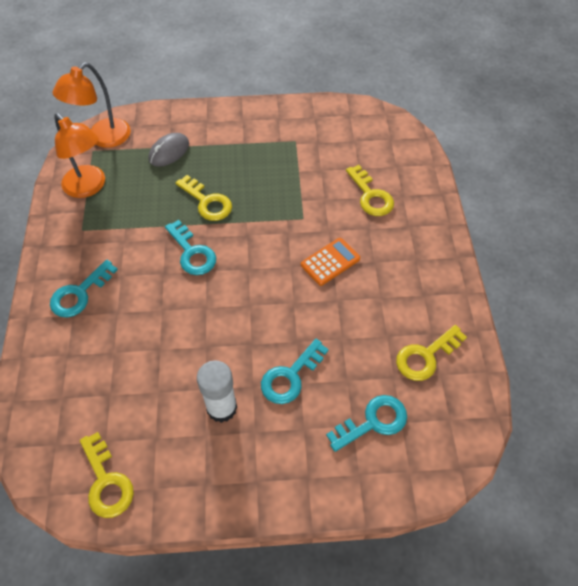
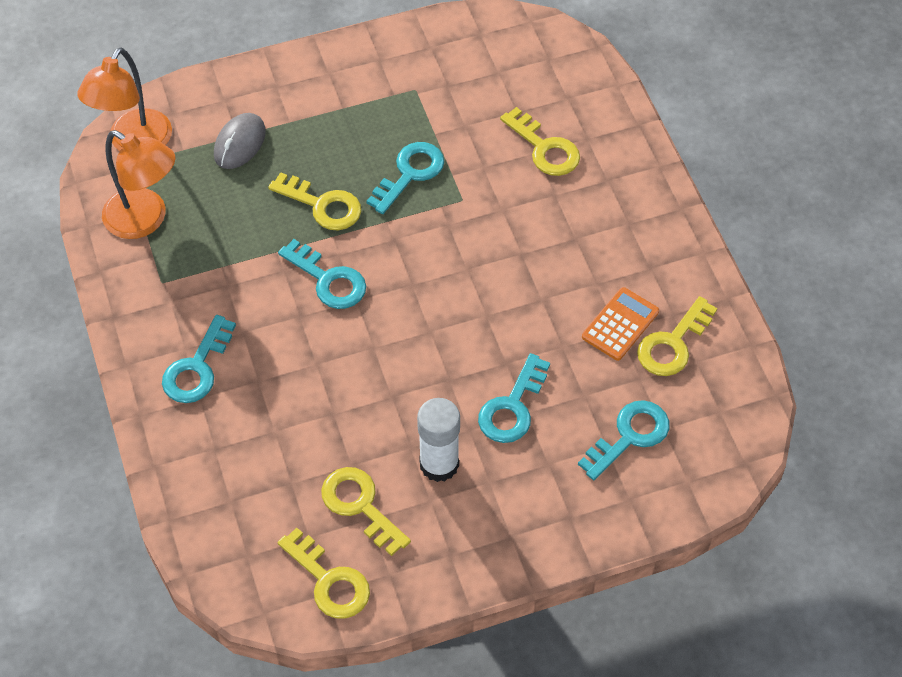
camera: 15 degrees left, 0 degrees up
(152, 426) = (360, 506): none -> yellow key
(273, 193) = (410, 174): none -> turquoise key
(330, 262) = (517, 251): orange calculator -> orange calculator (620, 324)

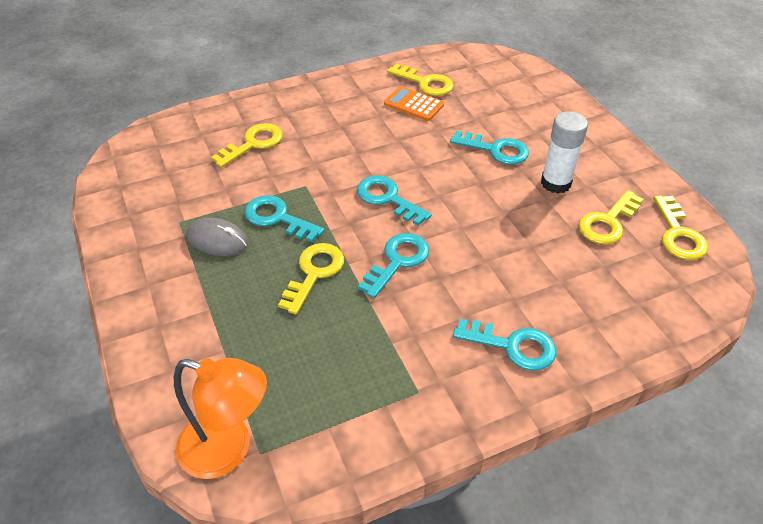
camera: 95 degrees left, 10 degrees down
(145, 220) = (339, 419): orange lamp -> none
(240, 143) = (235, 347): grey mouse -> grey mouse (217, 240)
(329, 581) = (678, 234): yellow key -> yellow key turned 135 degrees clockwise
(629, 436) = (502, 99): turquoise key -> turquoise key (387, 198)

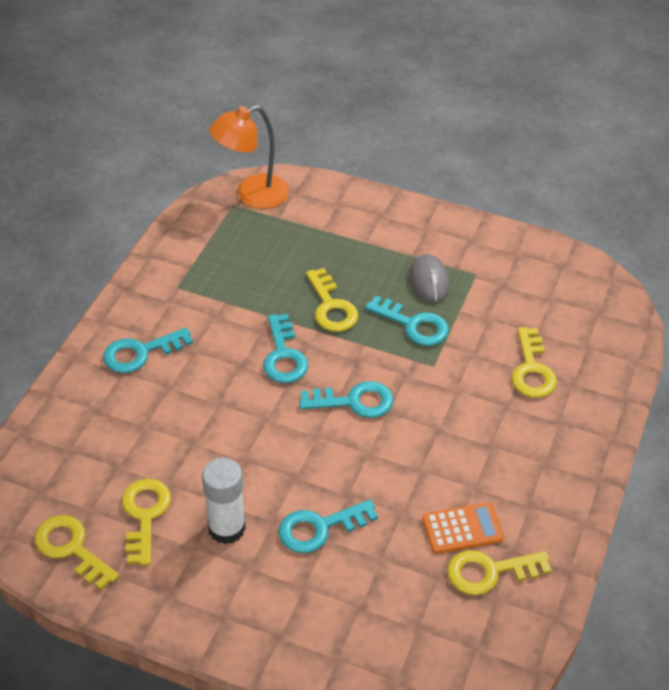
camera: 135 degrees right, 0 degrees up
(217, 240) = (429, 281): grey mouse -> grey mouse turned 75 degrees counterclockwise
(277, 218) = (413, 325): turquoise key -> turquoise key turned 45 degrees clockwise

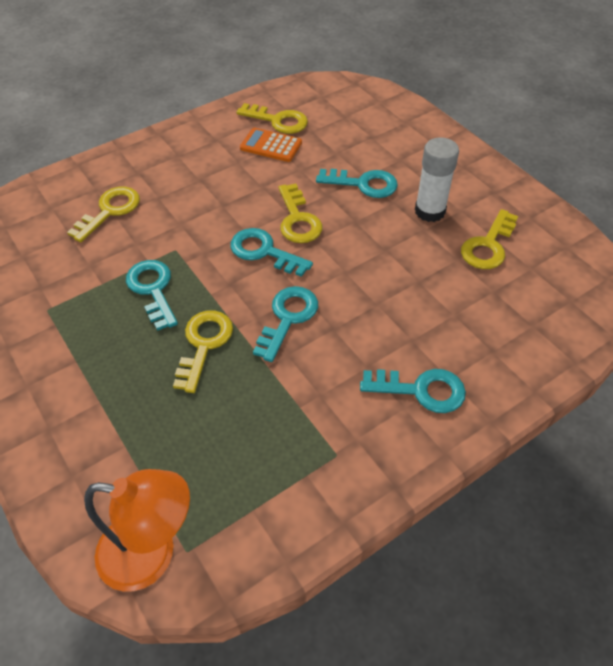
camera: 145 degrees left, 5 degrees up
(71, 549) = (557, 248): yellow key -> yellow key (298, 219)
(429, 281) = (93, 324): grey mouse -> none

